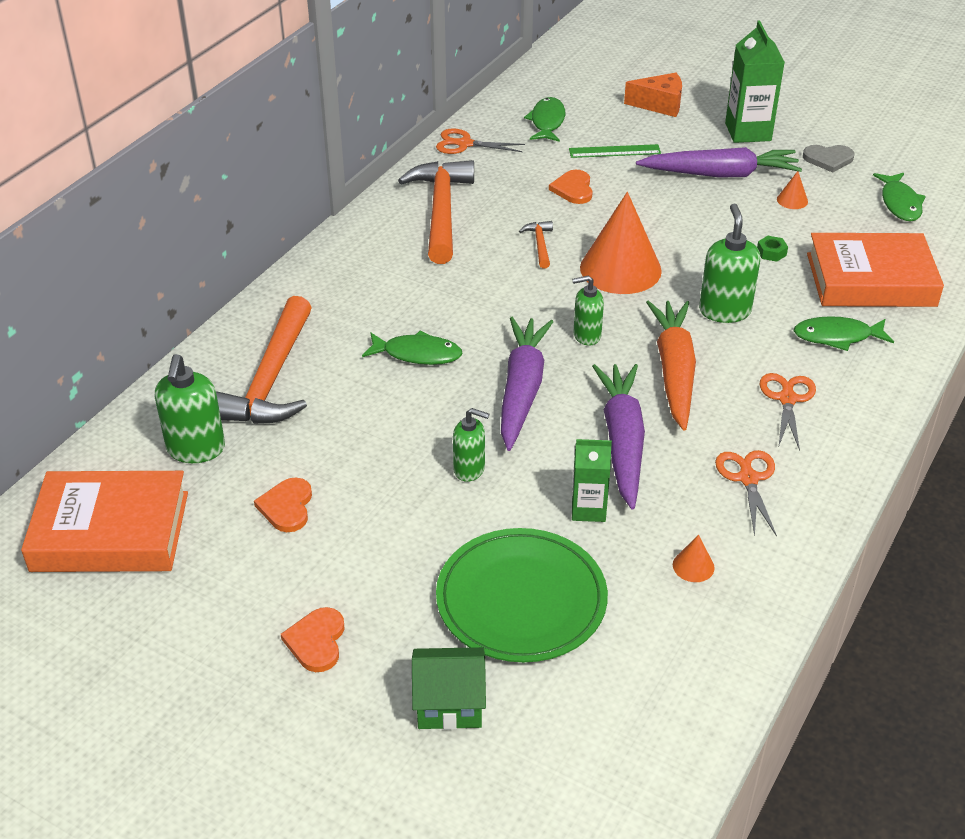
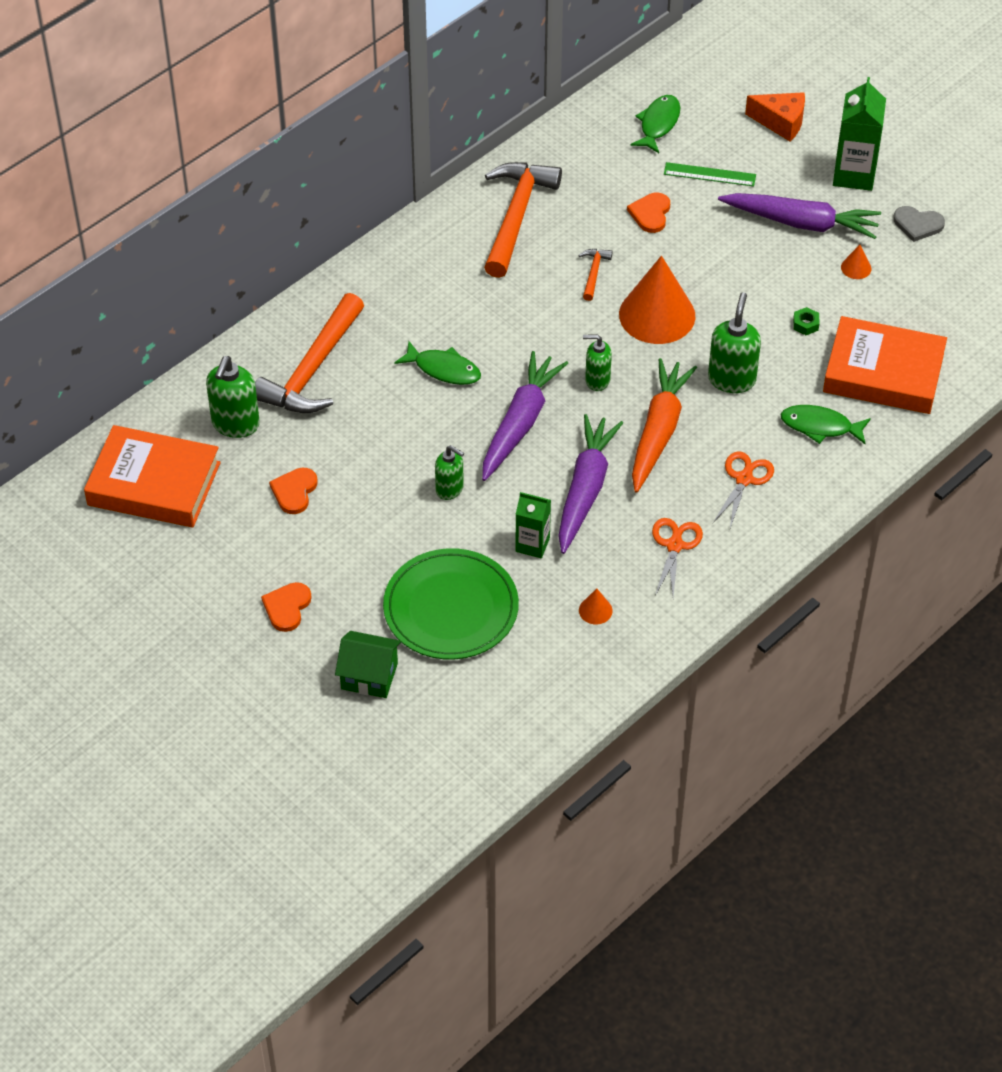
camera: 15 degrees right, 10 degrees up
(465, 144) = (566, 138): orange scissors -> none
(899, 203) = (959, 292): green fish -> none

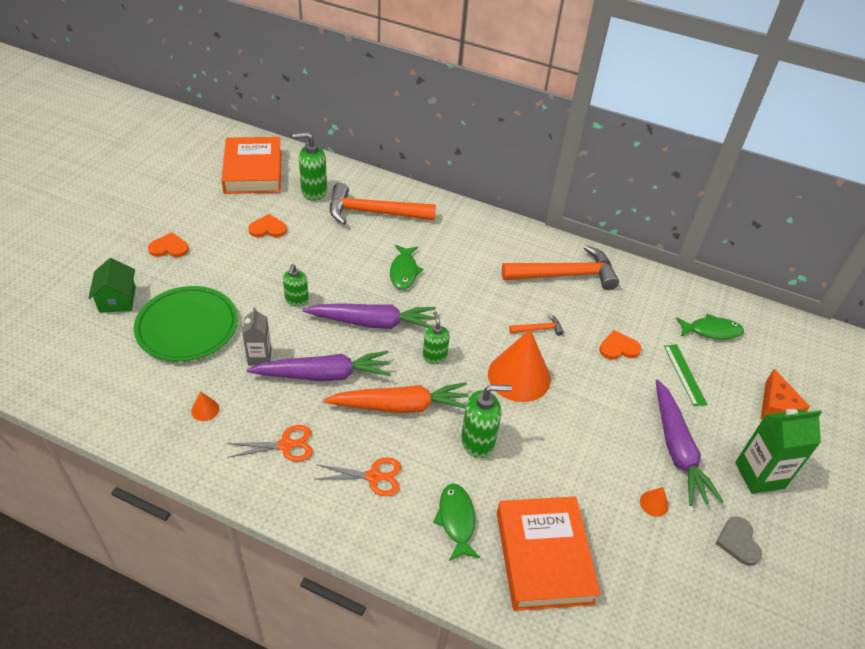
camera: 65 degrees right, 5 degrees down
(532, 544) = (259, 357): green carton -> grey carton
(805, 324) = (566, 480): green nut -> none

